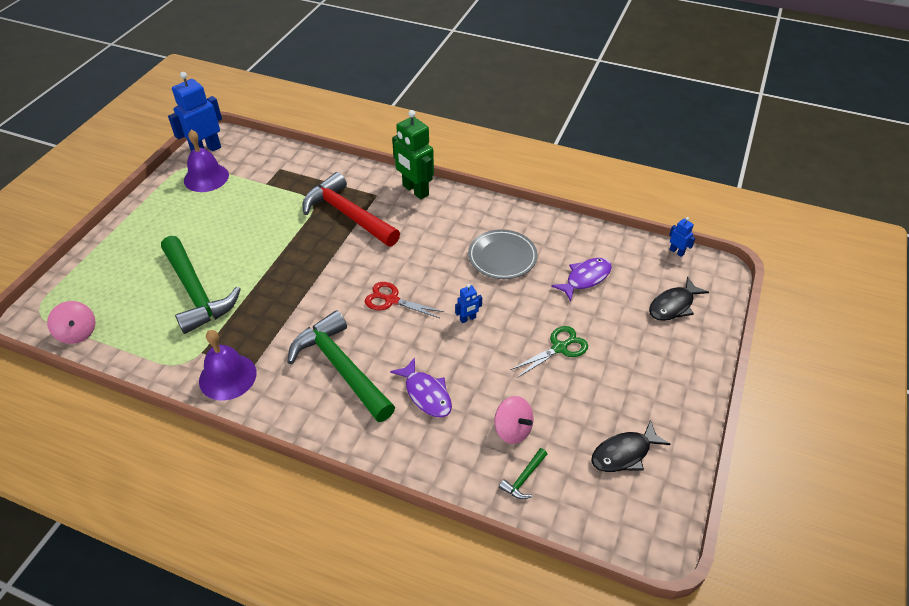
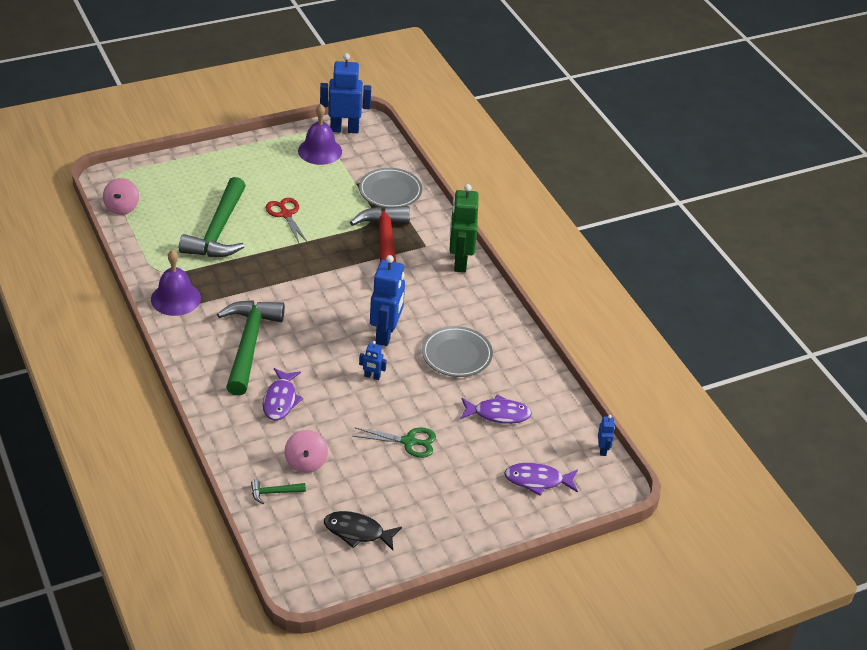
camera: 40 degrees right, 5 degrees down
(300, 173) = (390, 191): none -> grey plate
(391, 300) = (337, 327): red scissors -> red scissors (286, 214)
(435, 279) = (386, 334): none -> blue robot
(673, 305) = (537, 480): black fish -> purple fish

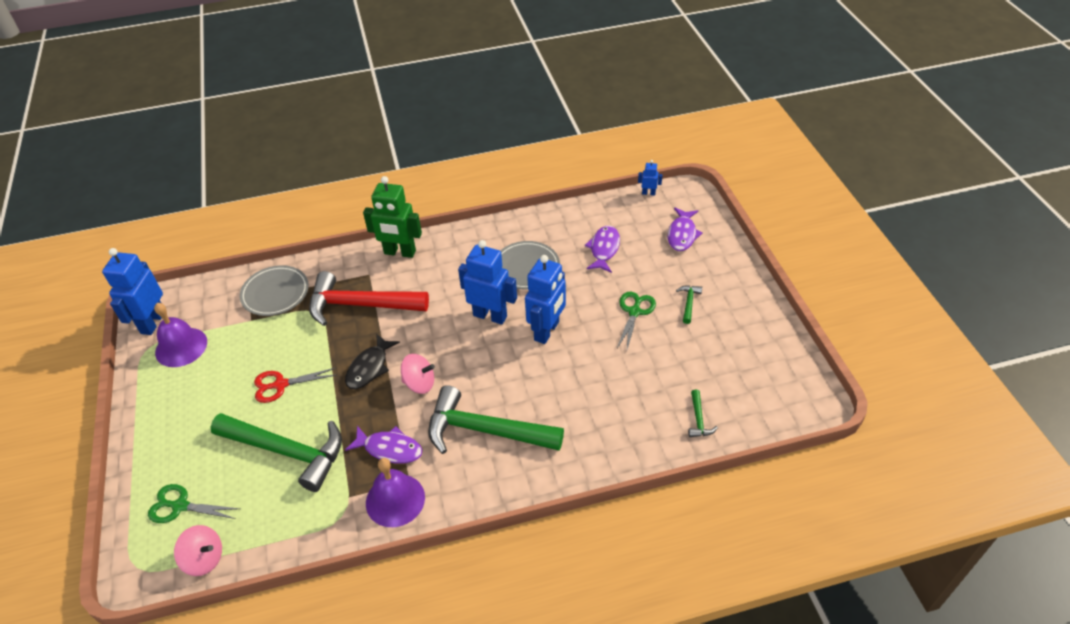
camera: 75 degrees left, 5 degrees up
(166, 186) = (180, 506): none -> green scissors
(280, 400) = (572, 407): purple fish -> purple fish (389, 449)
(306, 462) = (658, 391): pink spinning top -> pink spinning top (419, 383)
(357, 532) = (745, 358): black fish -> black fish (369, 367)
(372, 376) = (547, 331): blue robot -> blue robot, size x2.18
(429, 486) = (689, 303): none -> green hammer

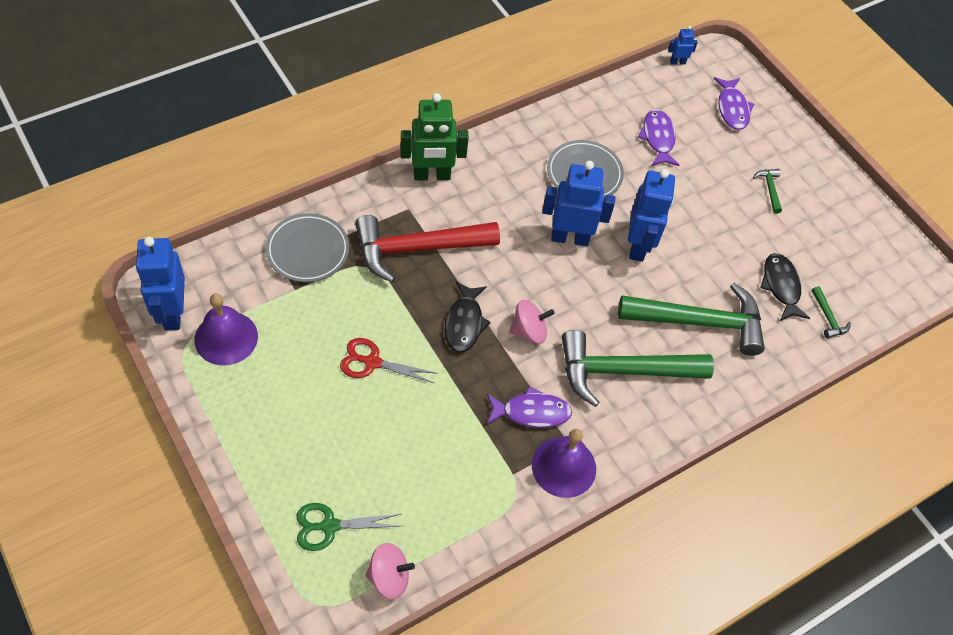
camera: 25 degrees left, 10 degrees up
(280, 385) = (372, 362): red scissors -> red scissors turned 45 degrees clockwise
(287, 452) = (420, 438): green hammer -> green hammer (700, 322)
(634, 312) = (719, 208): green scissors -> none
(664, 385) = (781, 286): none -> black fish

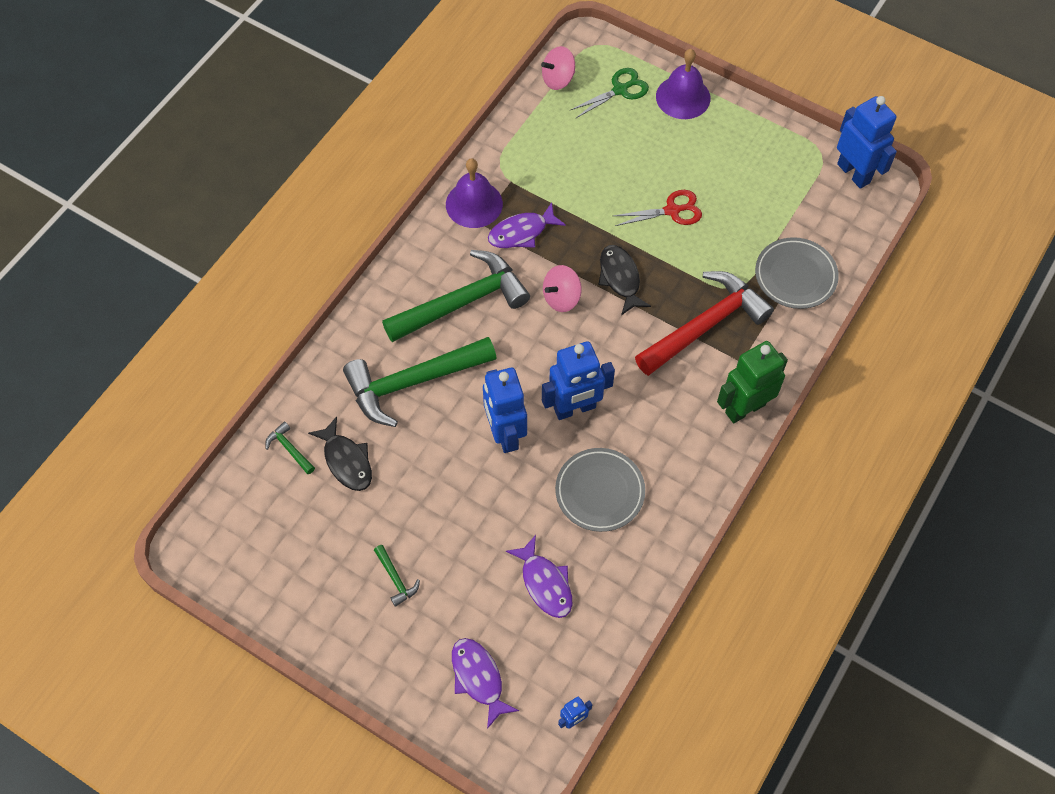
camera: 160 degrees right, 5 degrees up
(226, 338) = (797, 175): purple bell -> purple bell (683, 97)

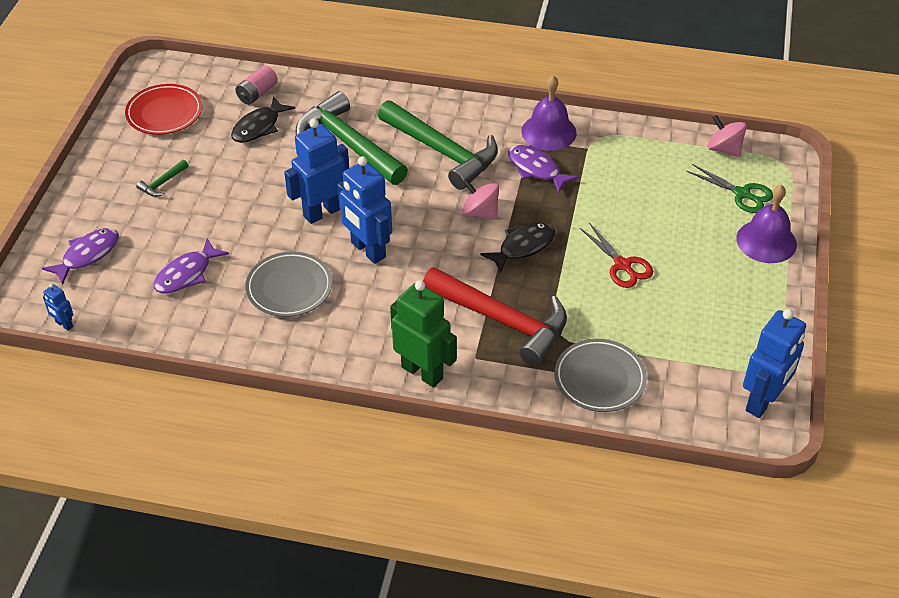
camera: 70 degrees right, 15 degrees down
(277, 552) = (164, 113): none -> red plate
(289, 449) = (257, 93): green hammer -> pink battery

